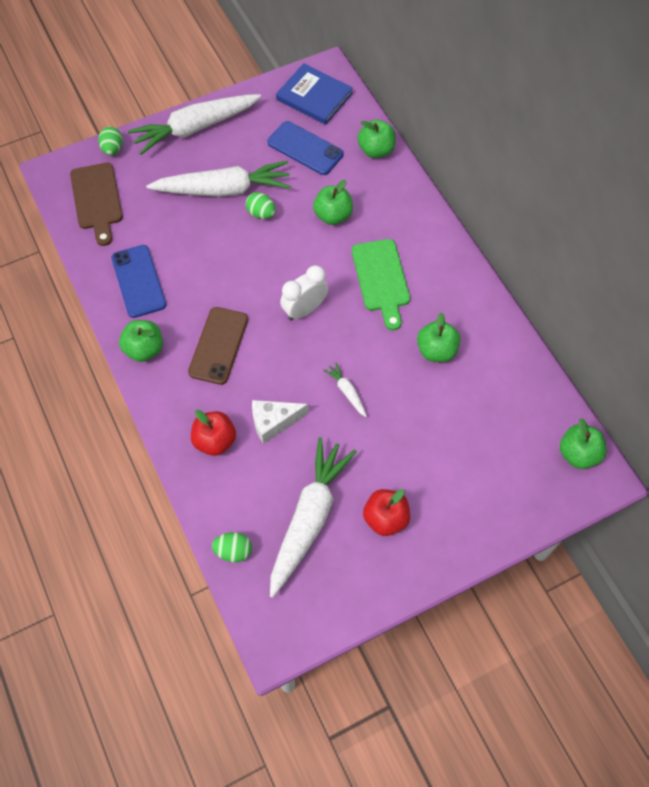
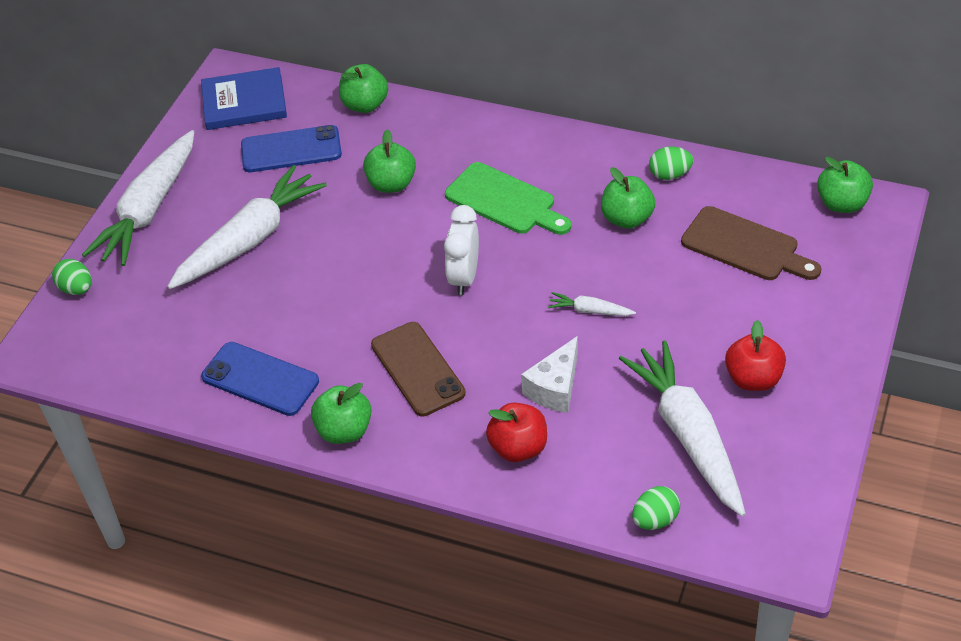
camera: 40 degrees left, 15 degrees down
(97, 200) = (117, 344): brown cutting board -> brown cutting board (745, 246)
(261, 213) = (316, 232): green egg -> green egg (669, 175)

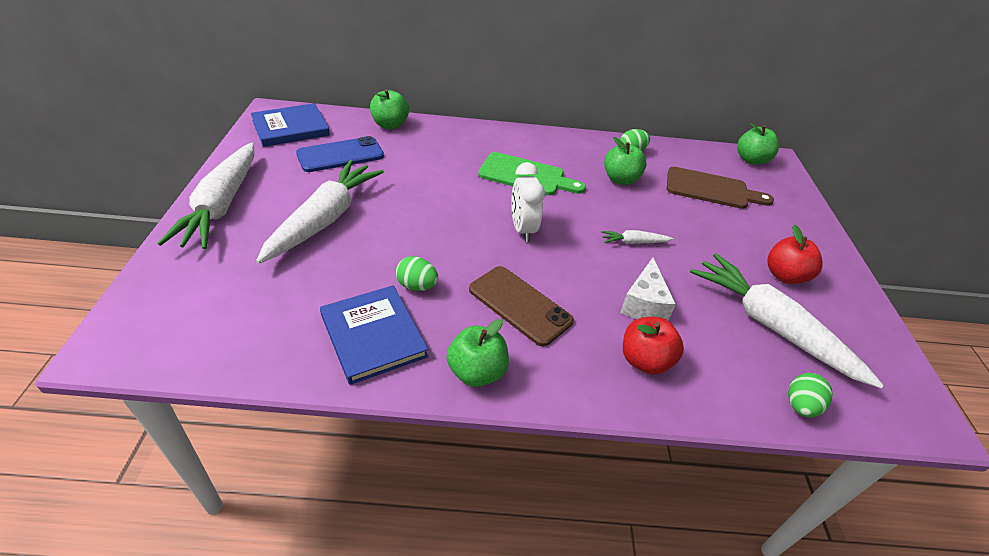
camera: 25 degrees left, 5 degrees down
(76, 289) = (155, 277): green egg -> green egg (417, 286)
(260, 379) = (373, 336): blue phone -> blue book
(391, 184) = (432, 171): green apple -> none

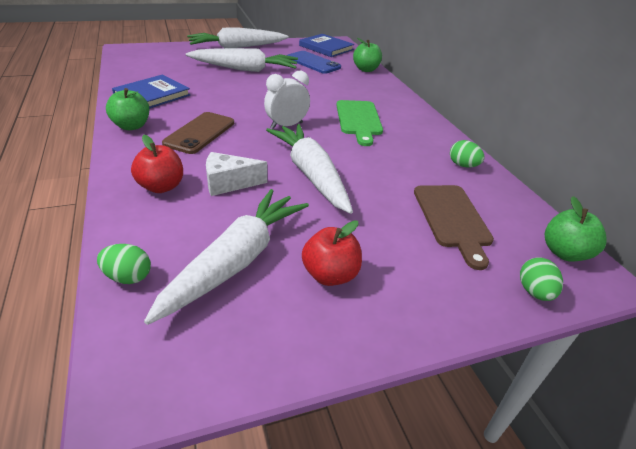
camera: 70 degrees right, 5 degrees down
(417, 286) = (200, 100): green egg -> green egg (534, 292)
(620, 179) = (404, 162): green apple -> none
(634, 242) = (311, 174): white carrot -> white carrot, size x2.36

